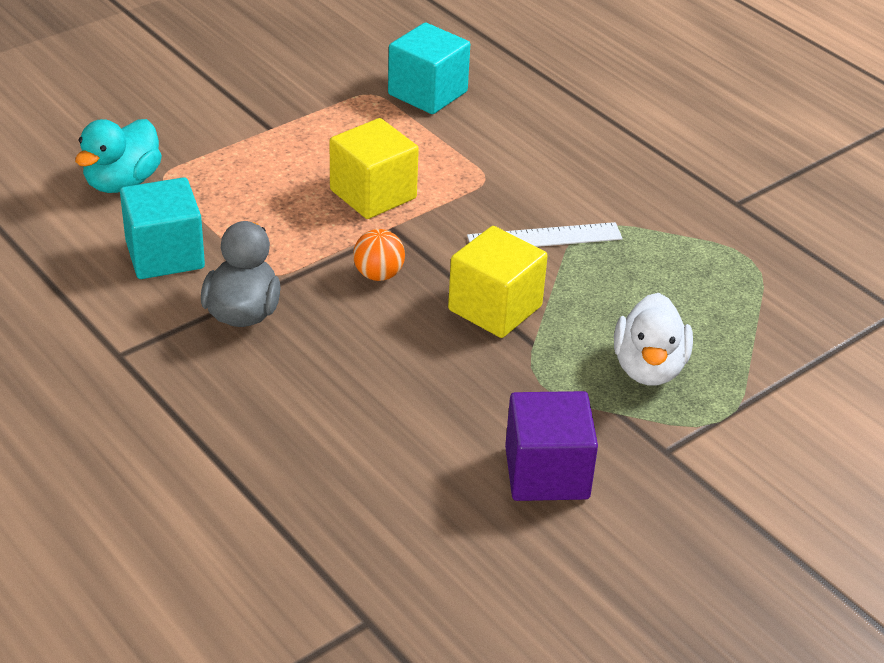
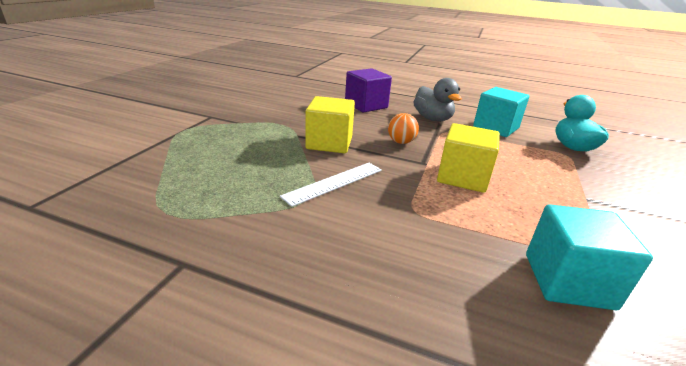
camera: 150 degrees right, 10 degrees down
(547, 473) = (261, 104): purple cube -> purple cube (366, 105)
(648, 368) = (230, 138): white duck -> none

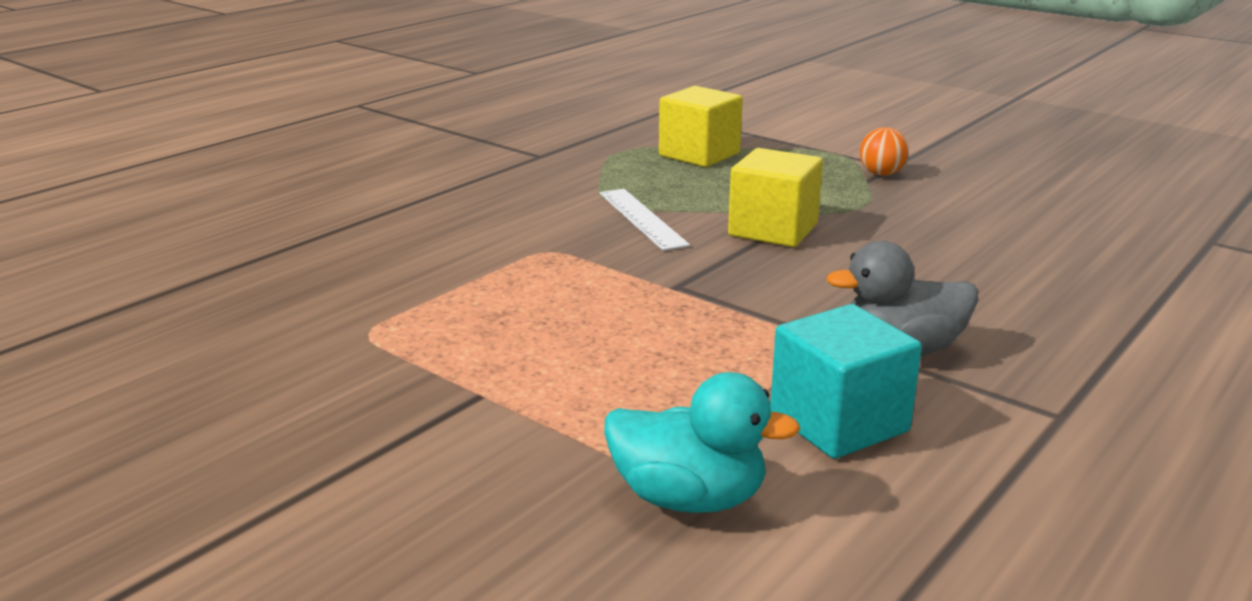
camera: 110 degrees right, 5 degrees down
(366, 105) = (985, 288): purple cube -> none
(401, 142) = (766, 285): orange ball -> orange ball (881, 174)
(462, 177) = (612, 305): yellow cube -> yellow cube (699, 154)
(568, 280) = (361, 297): turquoise cube -> none

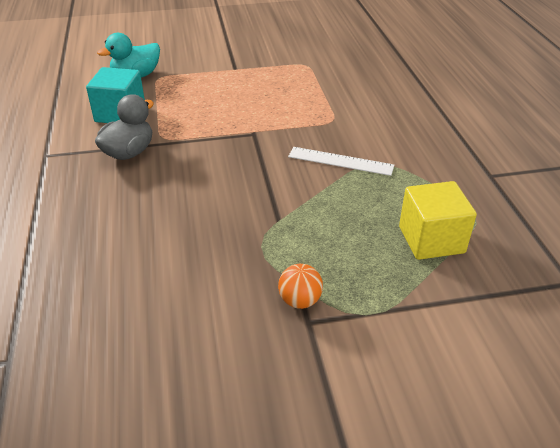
camera: 130 degrees right, 15 degrees up
(773, 230) = (273, 192): yellow cube -> none

